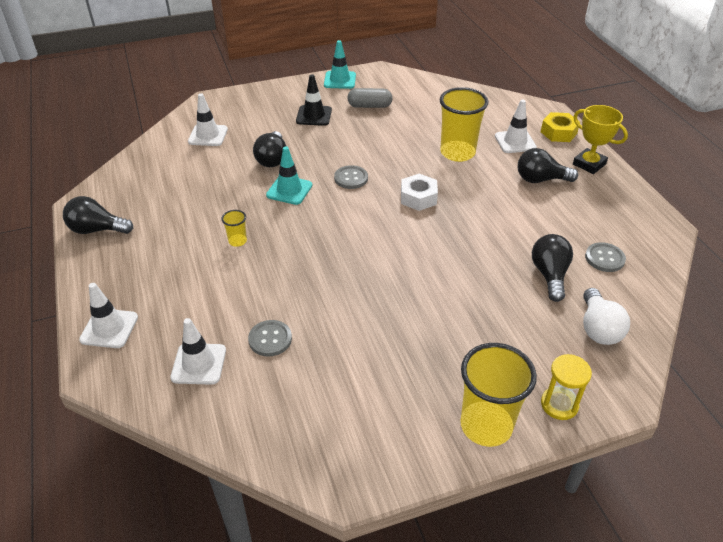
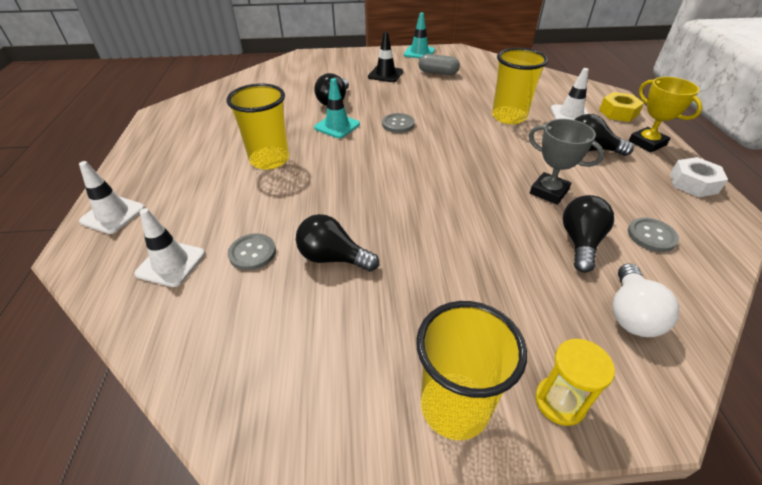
camera: 15 degrees right, 0 degrees up
(97, 230) = (157, 133): black light bulb -> black light bulb (333, 258)
(208, 135) = (289, 78): white traffic cone -> none
(237, 241) = (269, 160): yellow cup -> yellow cup, size x2.22
(418, 197) = (457, 148): white nut -> white nut (693, 183)
(513, 230) = (549, 192): none -> grey trophy

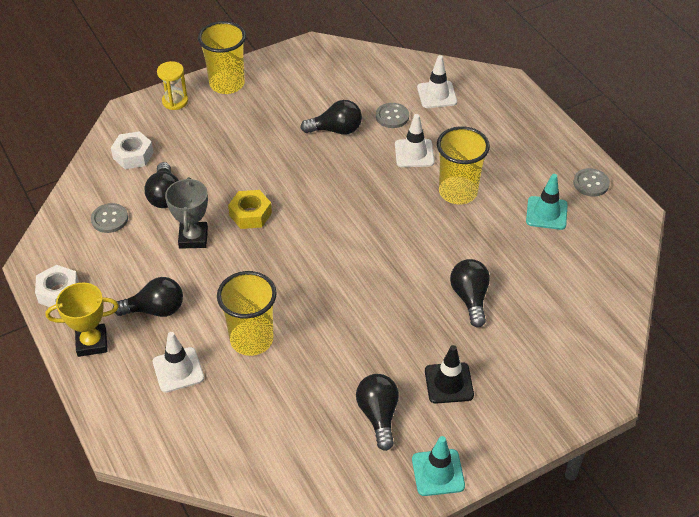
camera: 155 degrees right, 5 degrees up
(113, 215) = (519, 109): white traffic cone -> white traffic cone (414, 153)
(337, 126) = (433, 257): turquoise traffic cone -> turquoise traffic cone (546, 213)
(398, 124) = (371, 282): grey button -> grey button (591, 183)
(438, 73) = (378, 415): grey capsule -> black light bulb
(549, 192) = (193, 238): grey trophy -> grey trophy turned 75 degrees clockwise
(618, 113) = (118, 396): yellow nut -> yellow nut (250, 214)
(631, 314) = (133, 155): white light bulb -> white nut
(647, 143) = (92, 343): yellow trophy -> yellow trophy turned 45 degrees counterclockwise

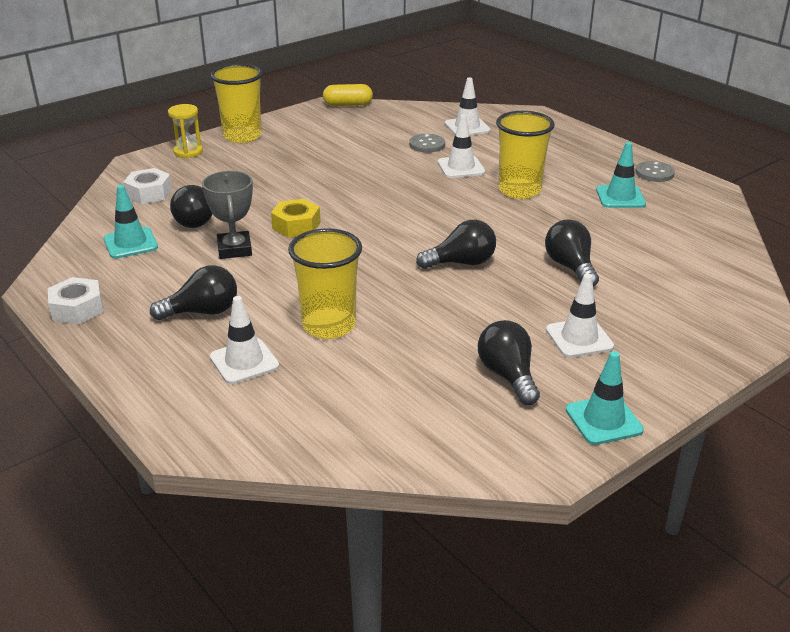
camera: 10 degrees left, 15 degrees down
(92, 343) = (127, 349): yellow trophy -> none
(109, 219) = (130, 243): grey button -> turquoise traffic cone
(333, 47) = (348, 105): none -> yellow capsule
(336, 130) = (371, 158): black light bulb -> black light bulb (461, 263)
(449, 383) = (579, 338): black traffic cone -> white traffic cone

